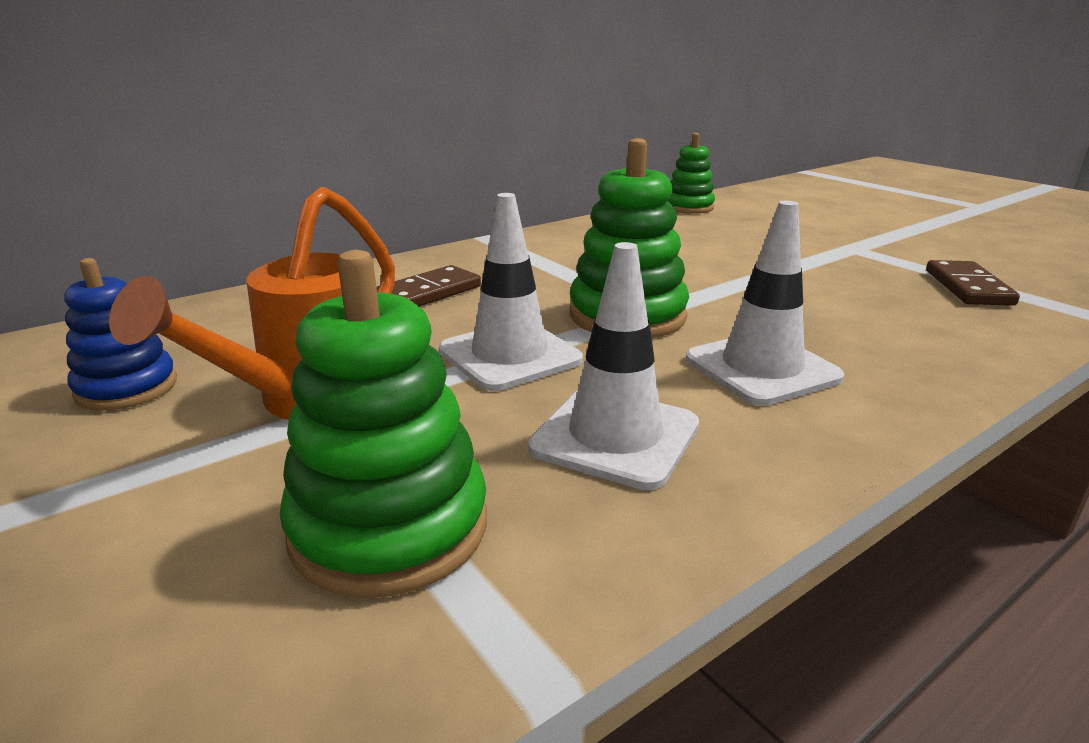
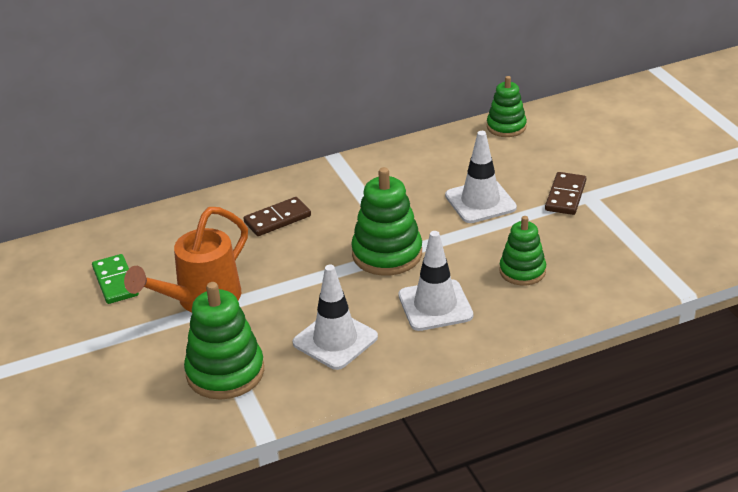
camera: 15 degrees right, 10 degrees up
(127, 388) = (115, 281): blue stacking toy -> green domino
(510, 355) = (306, 280): white traffic cone -> white traffic cone (480, 202)
(855, 318) = (522, 271): none -> green stacking toy
(968, 287) = (625, 250): brown domino -> brown domino (565, 196)

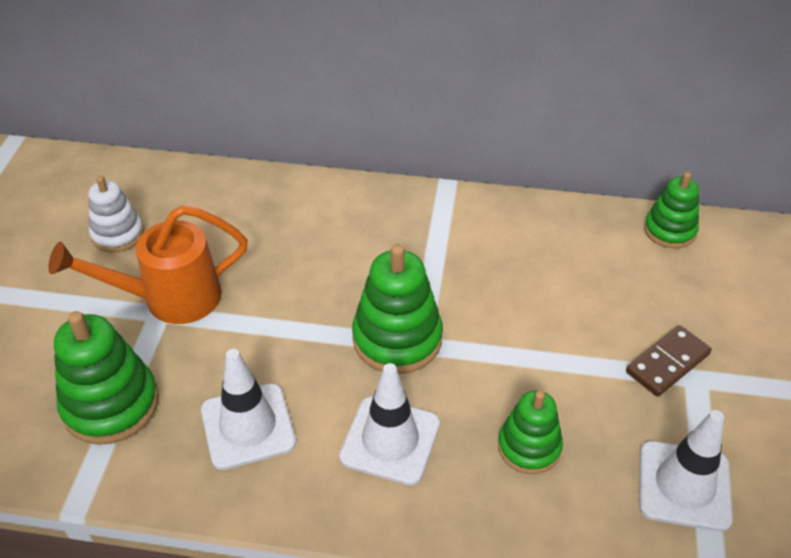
camera: 30 degrees right, 10 degrees up
(115, 281) = (118, 234): green domino -> white stacking toy
(277, 219) = (325, 235): brown domino -> none
(480, 202) = (557, 320): white traffic cone -> white traffic cone (684, 486)

